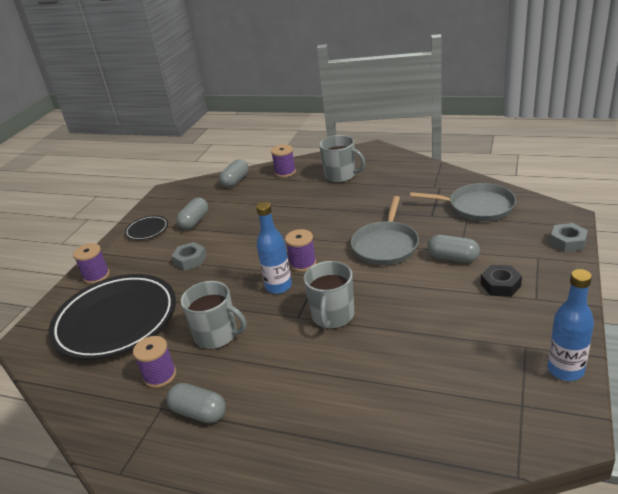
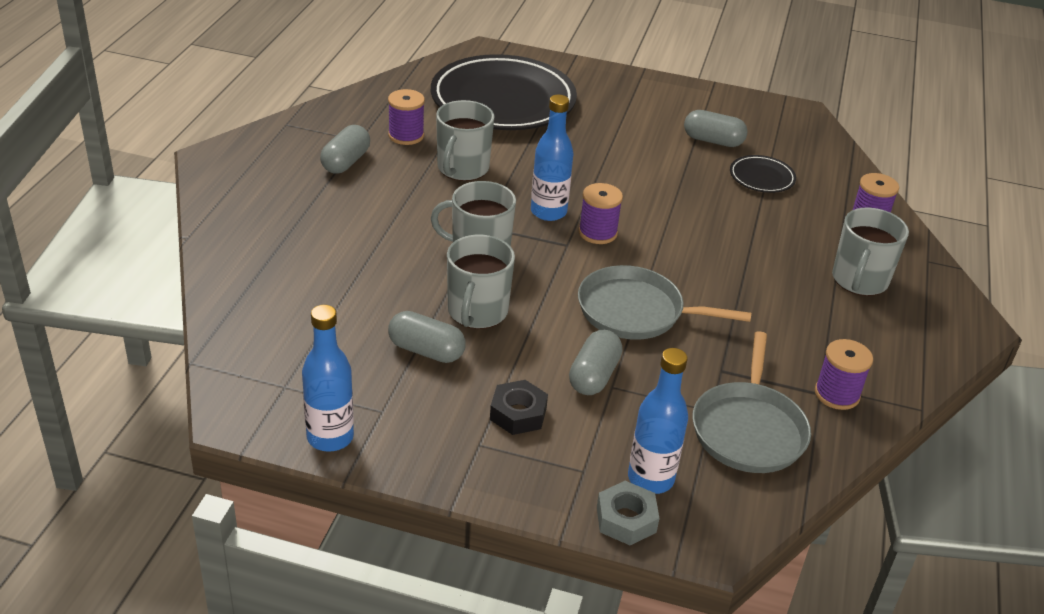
camera: 80 degrees right, 5 degrees up
(96, 276) = (591, 79): purple spool -> purple spool (837, 394)
(147, 230) = (693, 105): black plate -> black plate (761, 177)
(190, 260) = (617, 142): grey nut -> none
(235, 181) = (835, 172): grey capsule -> grey capsule (426, 350)
(402, 311) = (477, 312): none -> grey mug
(532, 235) = (650, 479): none -> blue bottle

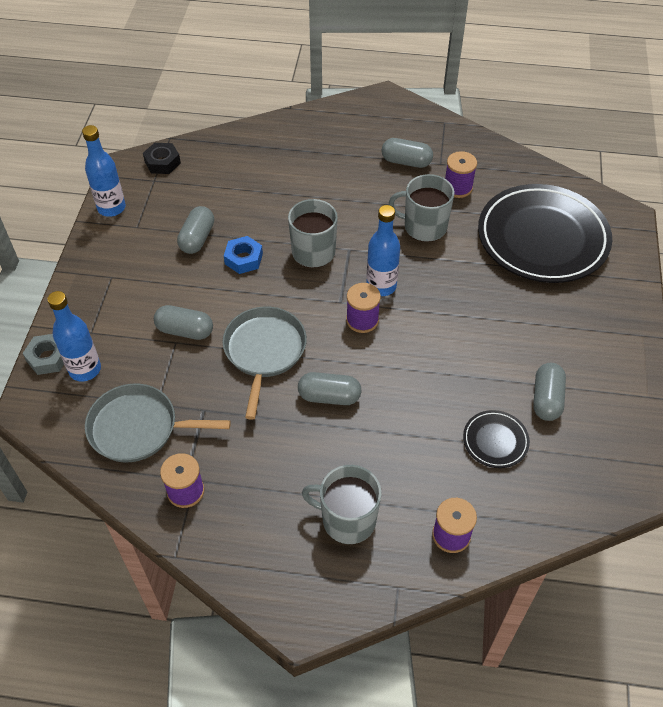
camera: 85 degrees right, 15 degrees up
(477, 312) = (243, 259): grey mug -> blue nut
(518, 413) = (141, 293): black nut -> black nut (162, 162)
(705, 271) = (329, 396): none -> grey capsule

